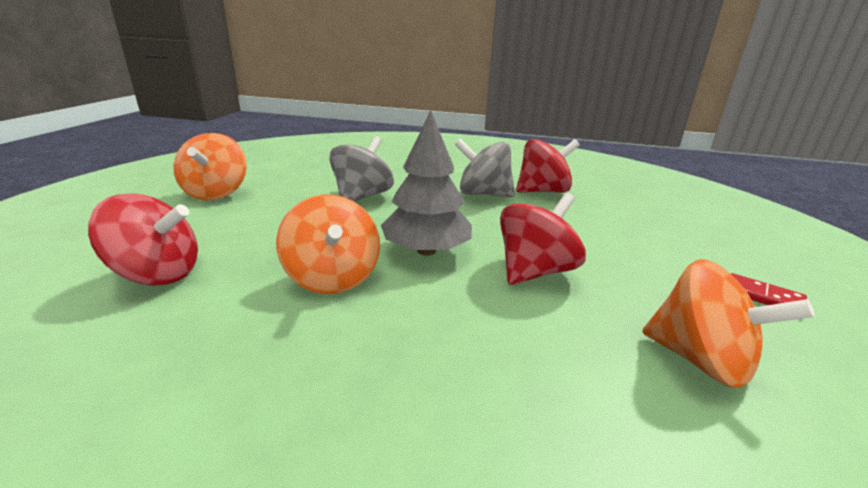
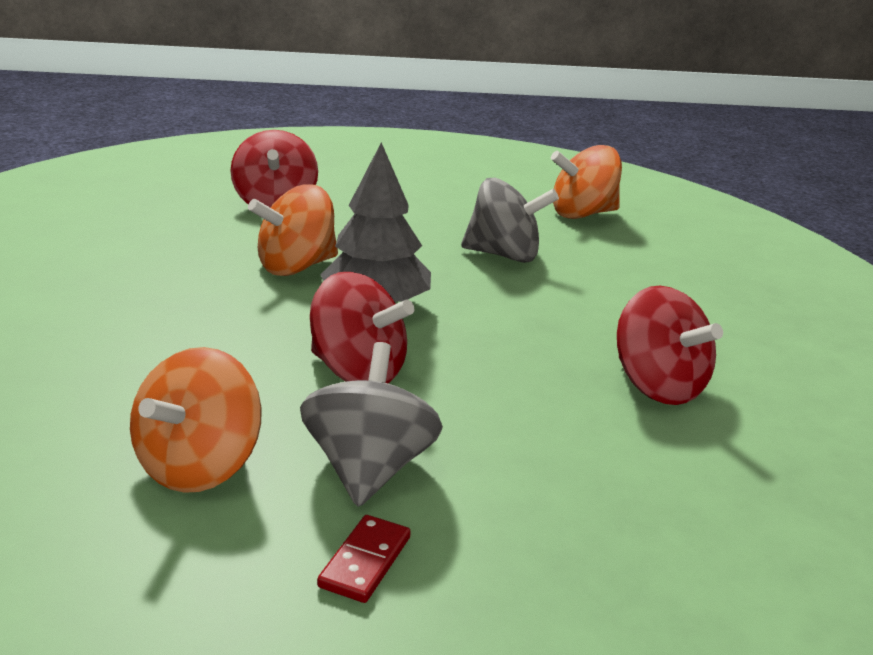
camera: 75 degrees right, 0 degrees up
(216, 193) = (449, 187): orange spinning top -> orange spinning top (582, 214)
(483, 194) = (591, 334): grey spinning top -> grey spinning top (369, 469)

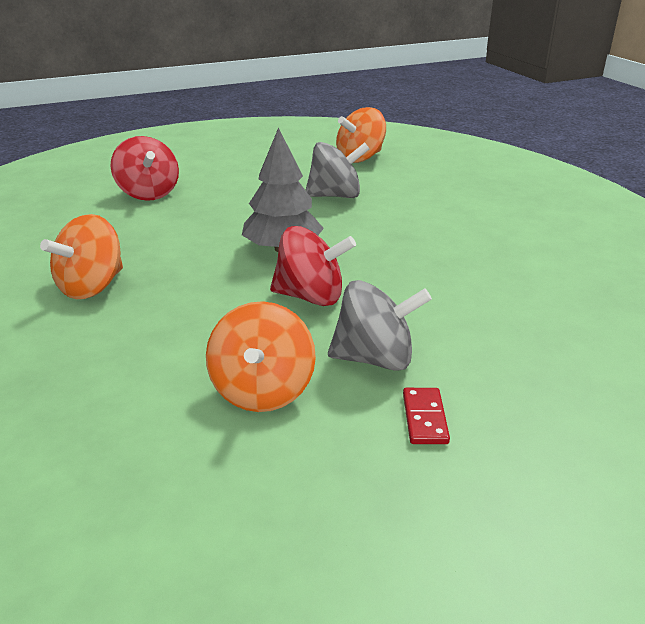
camera: 20 degrees left, 5 degrees up
(296, 267) = (204, 235): orange spinning top -> orange spinning top (92, 287)
(369, 469) = (375, 358): grey spinning top -> grey spinning top turned 105 degrees clockwise
(657, 386) = (496, 258): red spinning top -> none

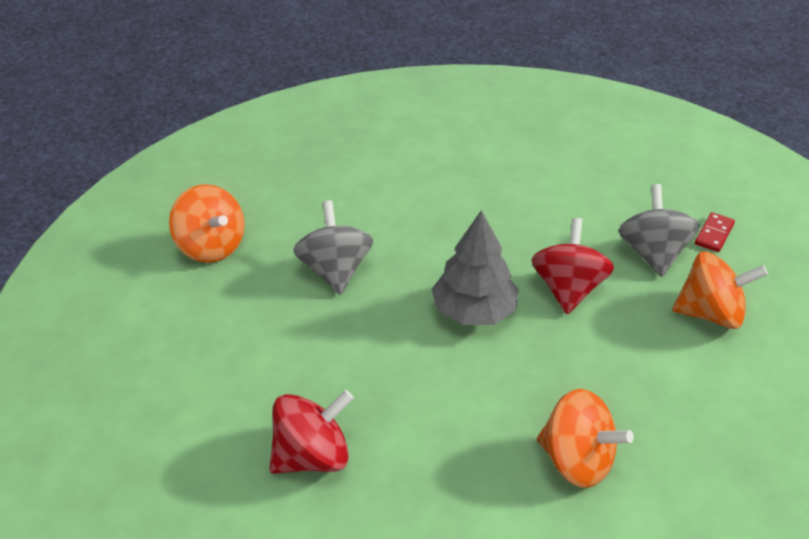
camera: 90 degrees left, 10 degrees up
(424, 418) = (714, 234): red domino -> red domino turned 60 degrees counterclockwise

